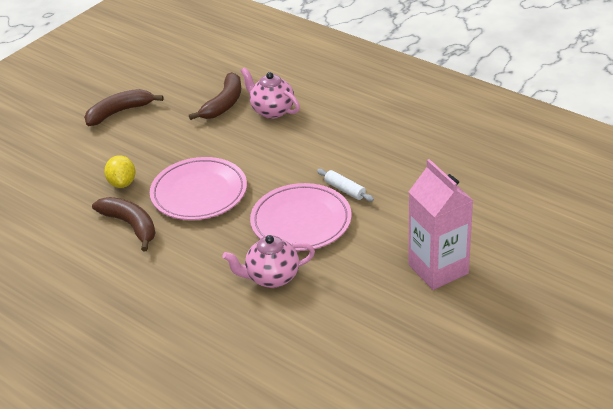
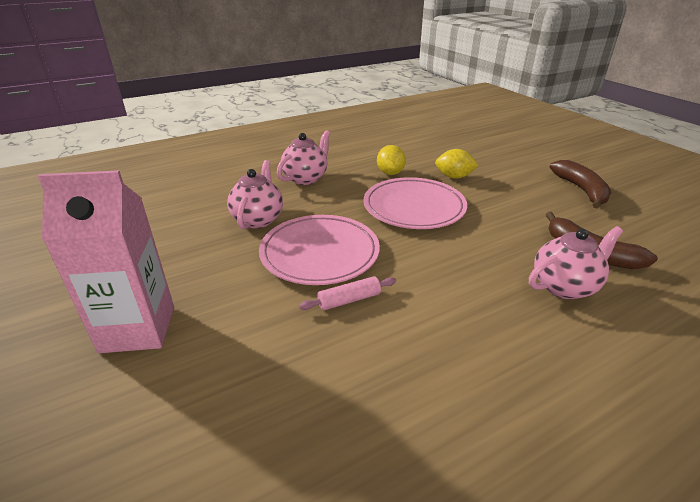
camera: 110 degrees right, 5 degrees down
(131, 225) = (390, 173): brown banana -> yellow lemon
(171, 281) = (306, 178): none -> pink teapot
(345, 190) = (349, 300): white rolling pin -> pink rolling pin

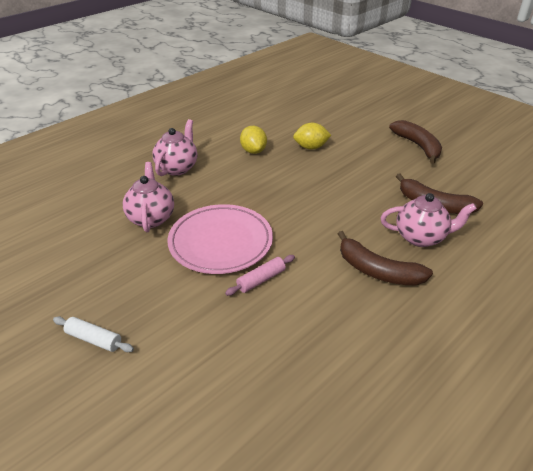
camera: 15 degrees left, 5 degrees up
(138, 329) = (94, 339): pink carton -> white rolling pin
(414, 207) = (286, 184): pink plate -> none
(497, 315) = (377, 271): none -> brown banana
(564, 286) = (421, 237): pink teapot -> pink teapot turned 45 degrees clockwise

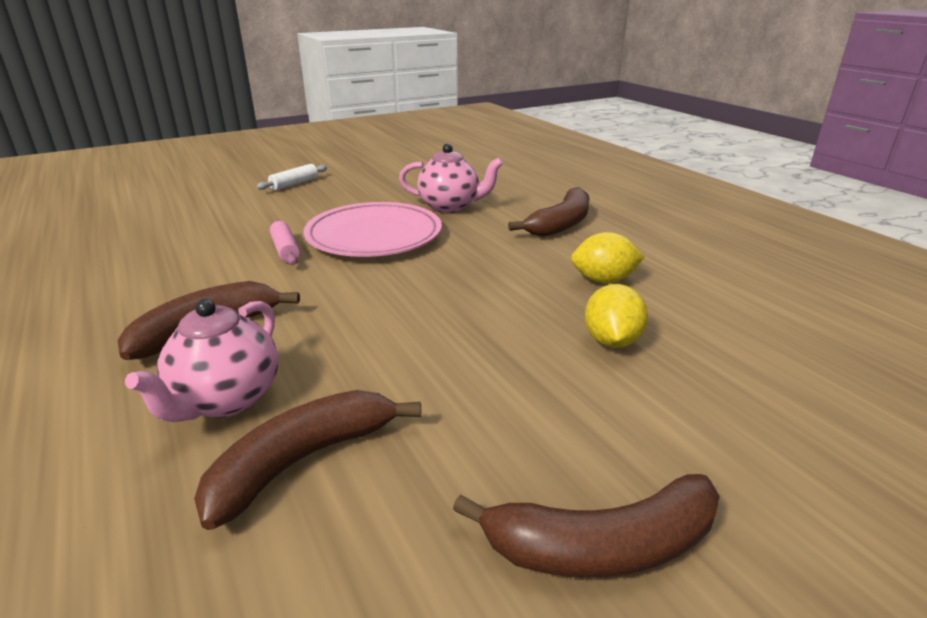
camera: 105 degrees right, 10 degrees down
(177, 168) = (561, 224): pink teapot -> brown banana

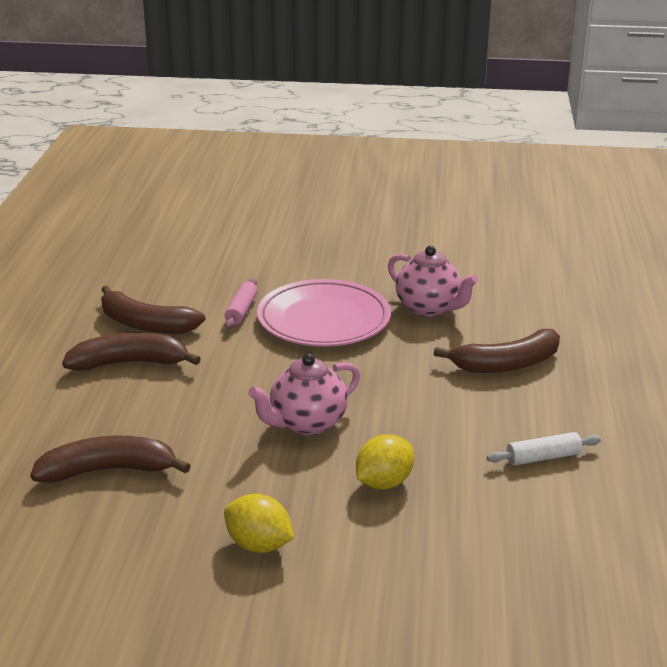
camera: 35 degrees right, 0 degrees up
(226, 400) = (101, 417): pink teapot -> pink teapot (307, 424)
(294, 184) = (320, 234): white rolling pin -> white rolling pin (543, 457)
(602, 546) = (206, 581): brown banana -> brown banana (145, 324)
(603, 280) = (456, 434): yellow lemon -> yellow lemon (259, 545)

